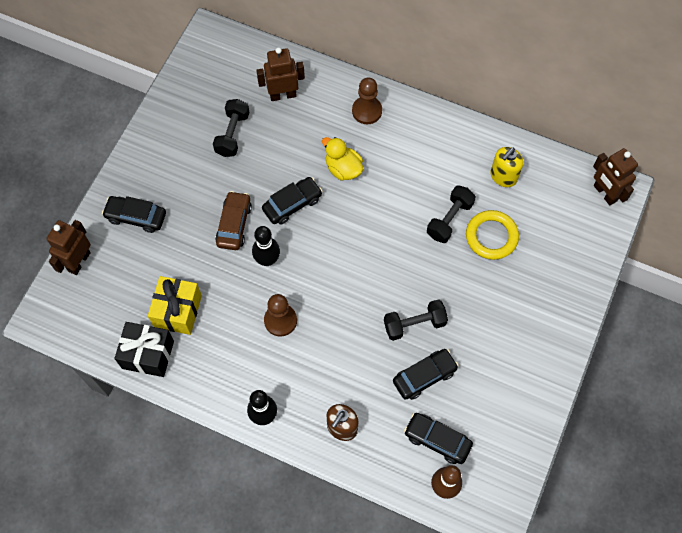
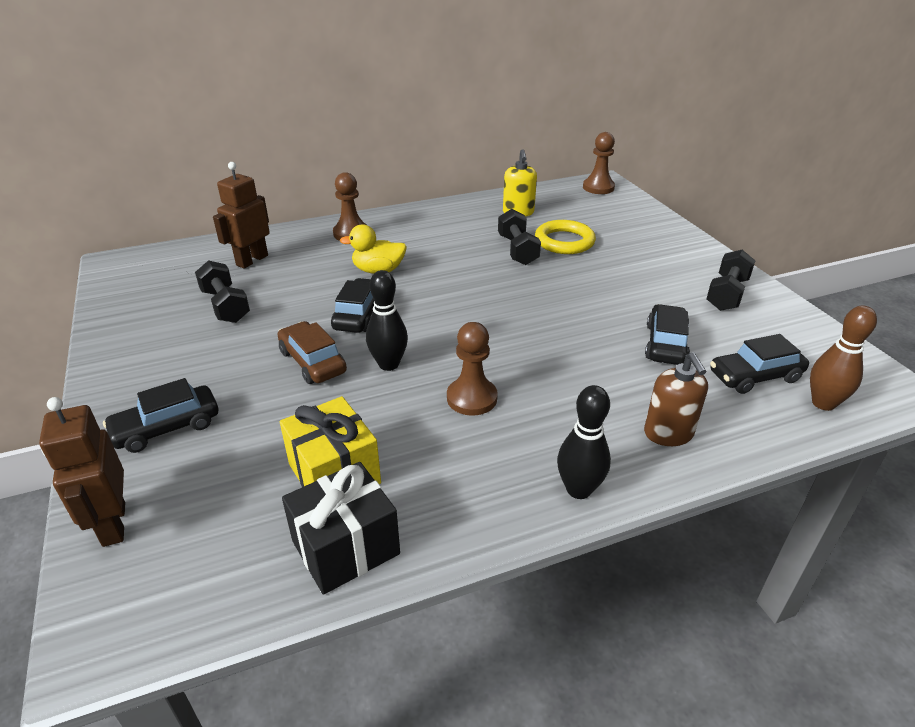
camera: 45 degrees left, 30 degrees down
(414, 324) = (597, 319): black dumbbell -> black dumbbell (726, 294)
(604, 193) = (598, 187): brown robot -> brown pawn

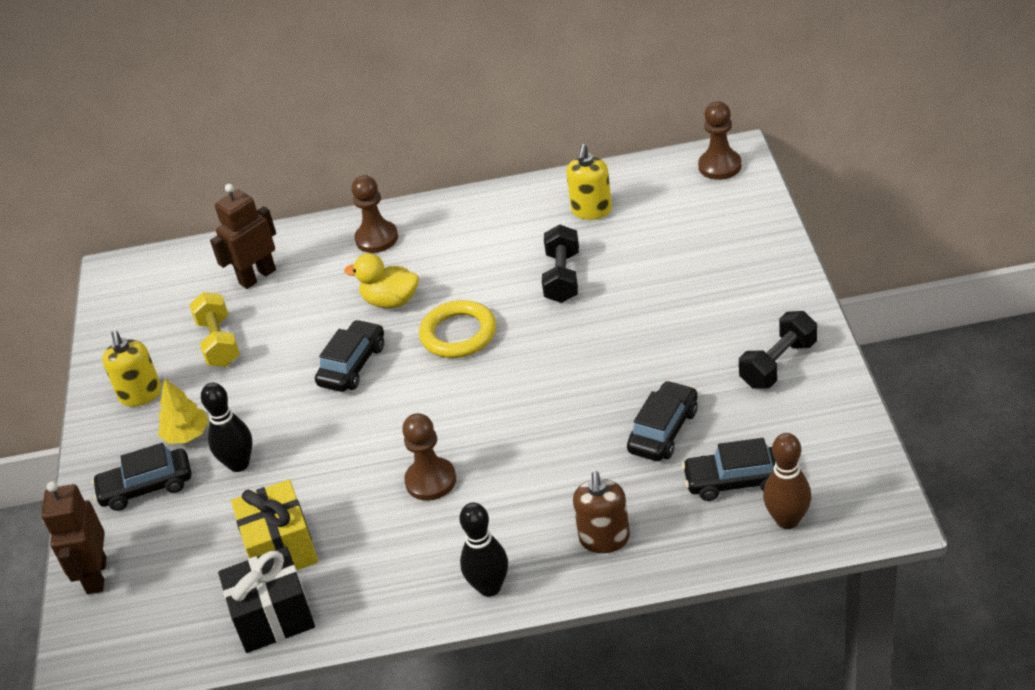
camera: 20 degrees right, 5 degrees up
(151, 349) = (141, 395): none -> yellow soap dispenser
(205, 378) = (187, 435): none -> yellow tree
(225, 306) = (219, 343): black dumbbell -> yellow dumbbell
(313, 362) = (290, 423): brown car -> none
(388, 364) = (363, 433): black bowling pin -> black bowling pin (239, 464)
(564, 241) = (626, 266): yellow ring -> yellow ring (458, 334)

